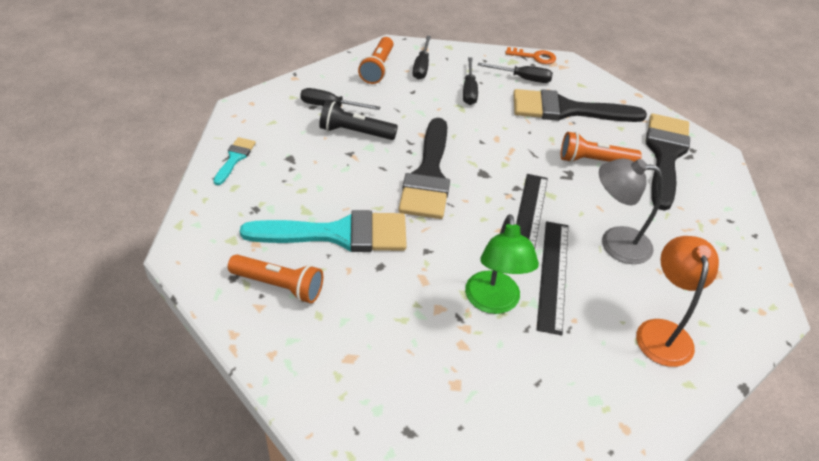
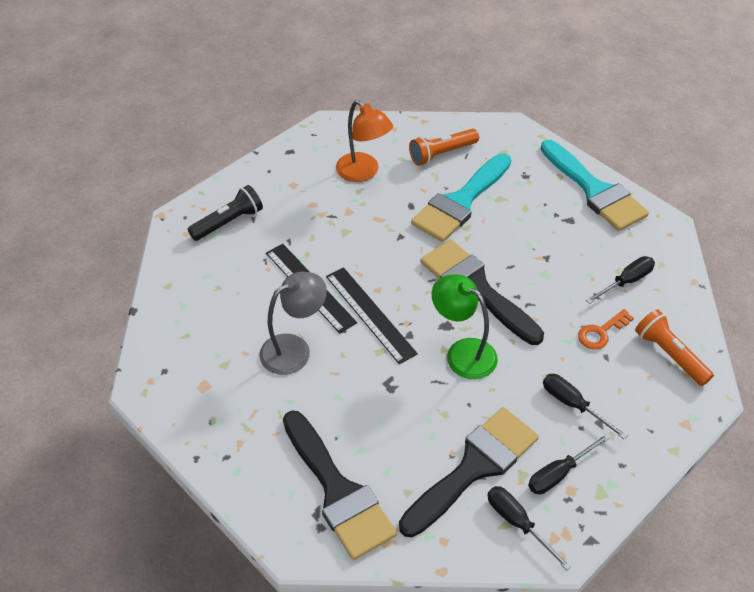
camera: 135 degrees right, 5 degrees up
(235, 158) = (595, 191): turquoise brush -> turquoise brush, size x2.14
(355, 132) = (572, 276): black flashlight -> black flashlight (228, 222)
(422, 67) = (647, 394): black screwdriver -> black screwdriver (517, 523)
(493, 302) = (324, 239): green lamp -> green lamp (462, 352)
(535, 57) = (593, 524): orange key -> orange key (601, 332)
(594, 161) = (386, 421): orange flashlight -> none
(663, 332) = (207, 306): orange lamp -> orange lamp (363, 173)

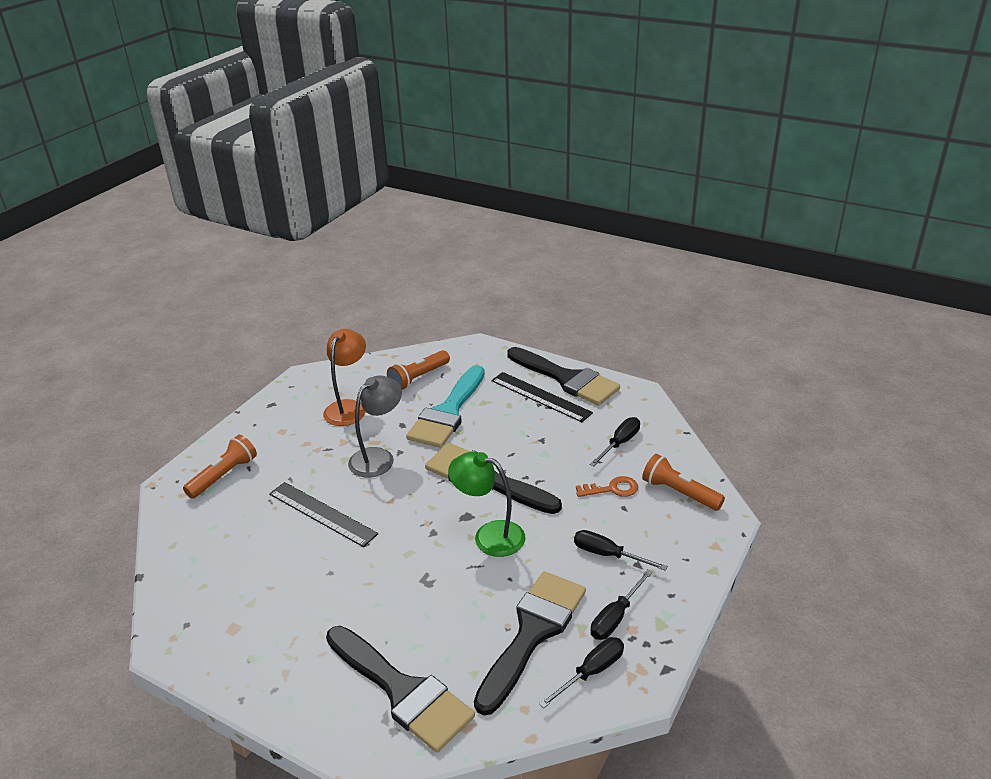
camera: 15 degrees left, 15 degrees down
(228, 222) = (224, 476): black flashlight -> orange flashlight
(294, 349) = (321, 571): grey lamp -> grey lamp (378, 457)
(363, 173) = (348, 407): orange lamp -> orange lamp turned 105 degrees counterclockwise
(370, 314) = (389, 523): black ruler -> black ruler (540, 396)
(517, 523) = (591, 672): black screwdriver -> black screwdriver turned 105 degrees clockwise
(595, 191) = (567, 379): turquoise brush -> black brush
(601, 332) = (612, 489): orange key -> orange key turned 135 degrees counterclockwise

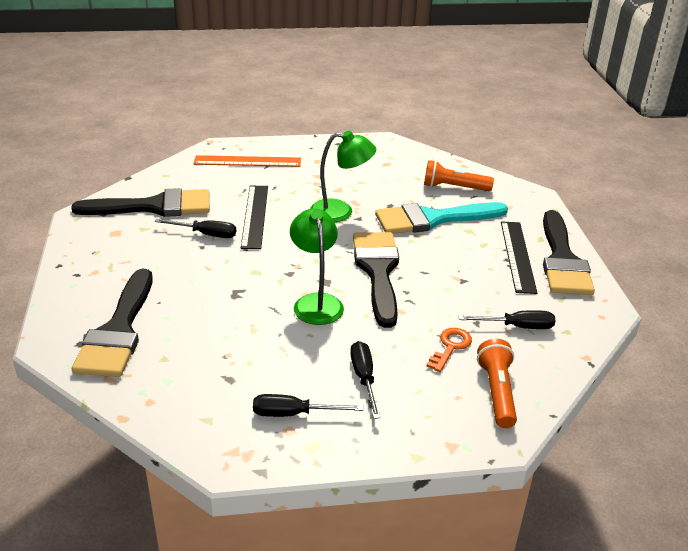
camera: 50 degrees right, 0 degrees up
(224, 476) = (247, 161): orange flashlight -> orange ruler
(348, 407) = (377, 174): orange lamp -> none
(378, 457) = (340, 212): grey lamp -> green lamp
(533, 632) = (232, 372): black brush -> black brush (154, 207)
(591, 672) = (218, 424): black screwdriver -> black screwdriver (206, 234)
(612, 489) = (450, 347): orange key -> orange key turned 105 degrees counterclockwise

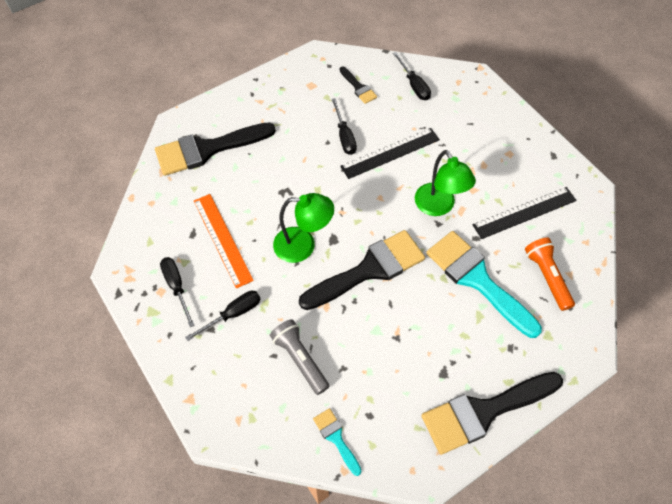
camera: 65 degrees right, 25 degrees up
(154, 207) = (358, 87): black brush -> black brush, size x0.47
(247, 161) = (468, 107): orange ruler -> orange ruler (222, 239)
(316, 302) = (303, 245): green lamp -> green lamp turned 45 degrees clockwise
(450, 347) = (300, 359): orange key -> grey flashlight
(497, 392) = (262, 412): orange flashlight -> none
(517, 256) = (464, 370): black ruler -> black ruler (524, 212)
(517, 327) = (355, 402): black screwdriver -> black screwdriver (414, 85)
(549, 351) = (336, 438): none -> turquoise brush

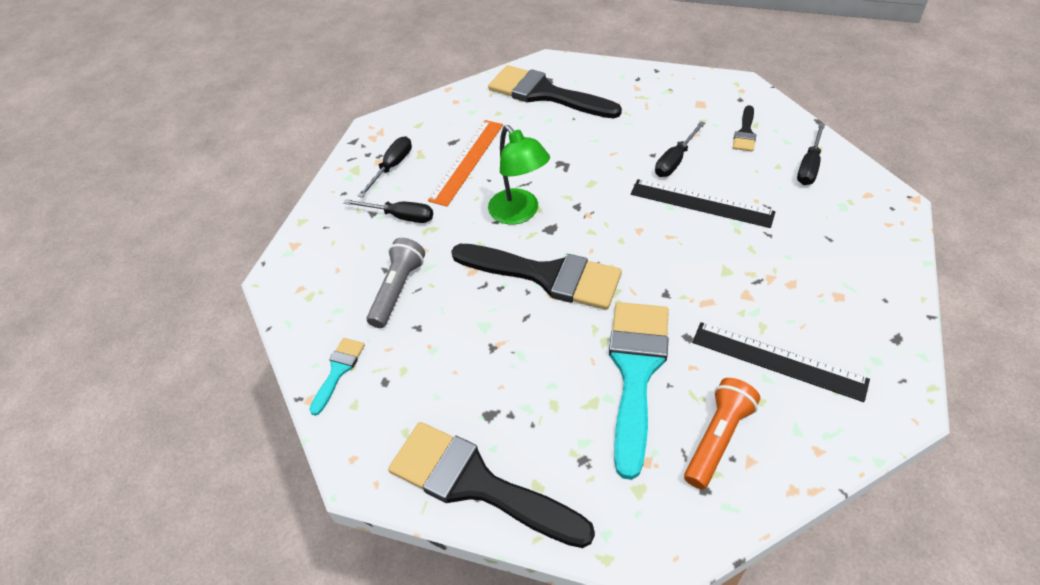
camera: 55 degrees right, 10 degrees down
(438, 206) = (687, 281): green lamp -> none

